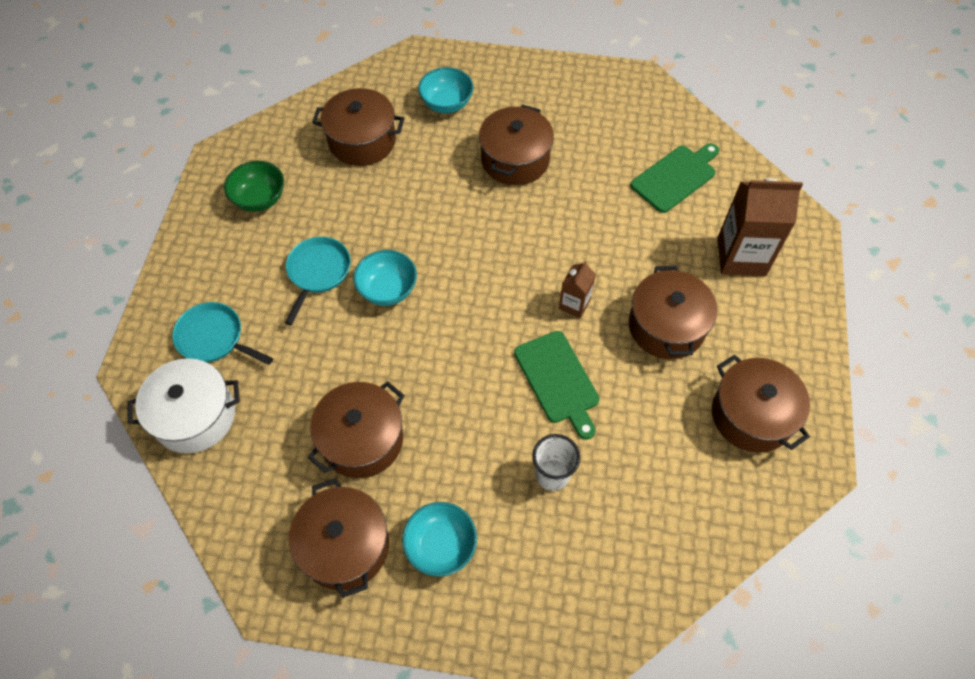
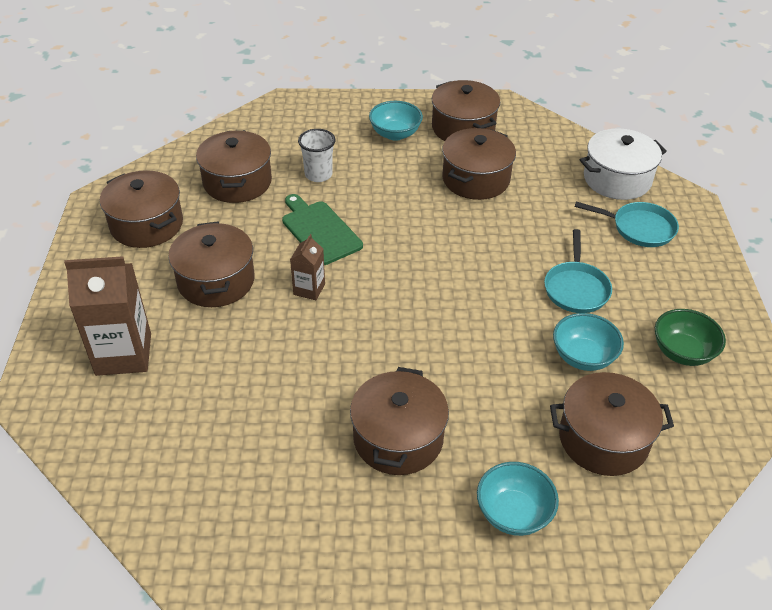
camera: 170 degrees right, 15 degrees down
(387, 289) = (499, 281): turquoise bowl -> turquoise bowl (583, 357)
(653, 475) = (237, 182): none -> brown pot
(675, 177) = (187, 441): green cutting board -> none

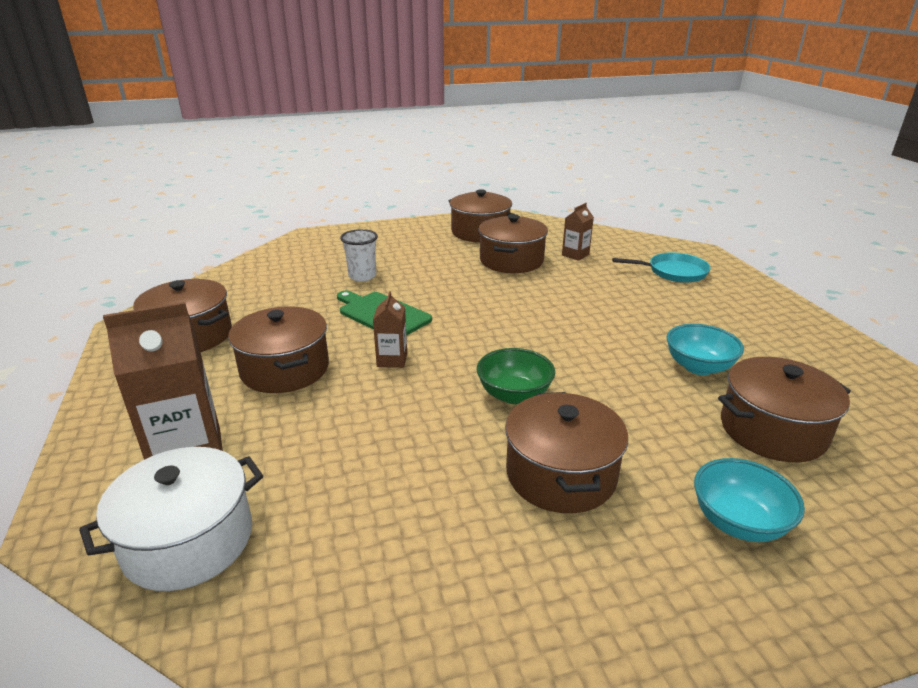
camera: 15 degrees left, 15 degrees down
(237, 182) = (281, 291): brown pot -> none
(395, 134) = (422, 242): turquoise bowl -> none
(548, 182) = (575, 255): none -> brown carton
(576, 288) = (652, 318): turquoise pan -> none
(617, 179) = (631, 246): white pot -> white pot (188, 541)
(682, 352) = (783, 348): green bowl -> green bowl (514, 395)

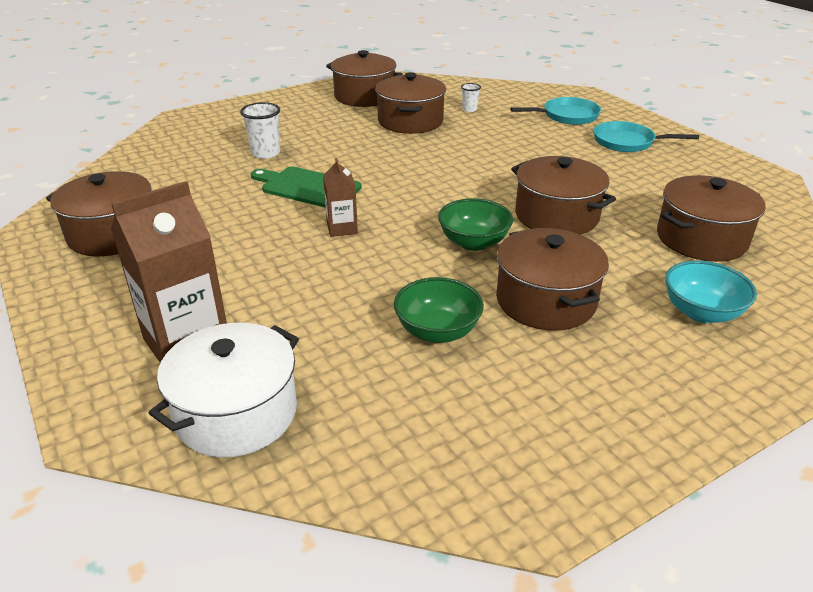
camera: 15 degrees left, 5 degrees up
(285, 369) = (237, 252): brown pot -> brown pot (556, 216)
(429, 488) = (437, 331): none -> green bowl
(575, 255) = (469, 109): brown carton -> white cup
(698, 367) = (622, 196): turquoise bowl -> none
(728, 307) = (627, 142): none -> turquoise pan

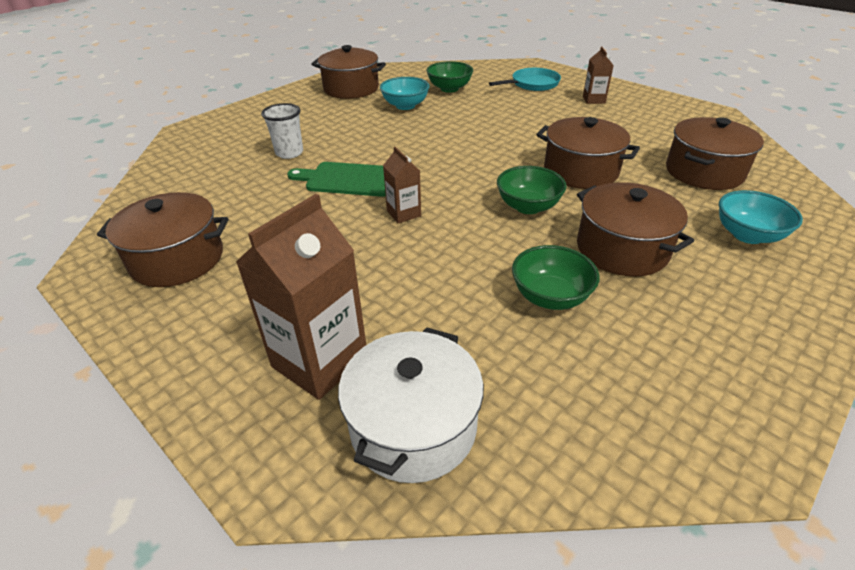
camera: 15 degrees left, 5 degrees up
(410, 121) = (405, 106): brown pot -> turquoise bowl
(469, 109) = (449, 89): white cup -> green bowl
(627, 142) = (593, 100): turquoise pan -> brown carton

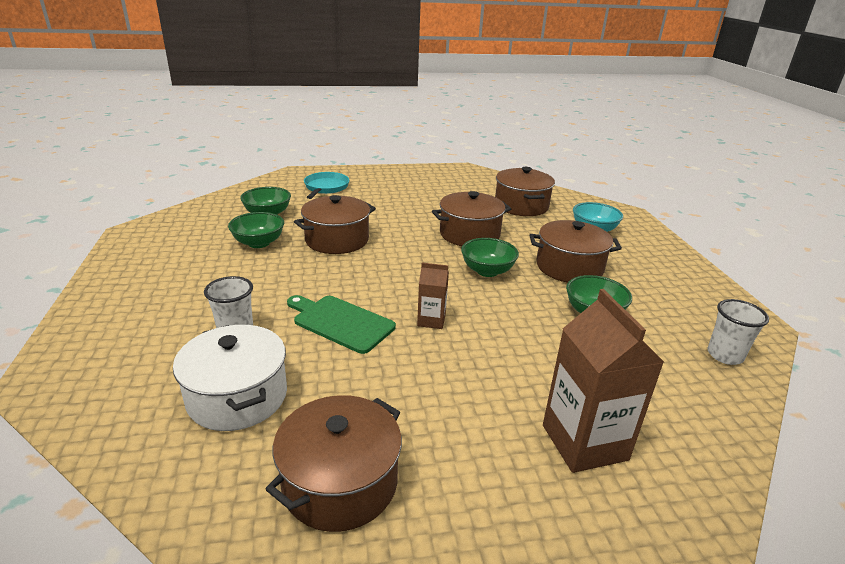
camera: 55 degrees left, 10 degrees down
(348, 180) = (340, 322): green cutting board -> green cutting board turned 75 degrees clockwise
(351, 89) = (169, 250): brown pot -> brown pot (337, 240)
(405, 106) = (259, 243): turquoise bowl -> green bowl
(413, 426) = (681, 425): white pot -> white pot (237, 396)
(593, 100) = (387, 184): brown carton -> none
(610, 434) = (725, 355): none -> white cup

